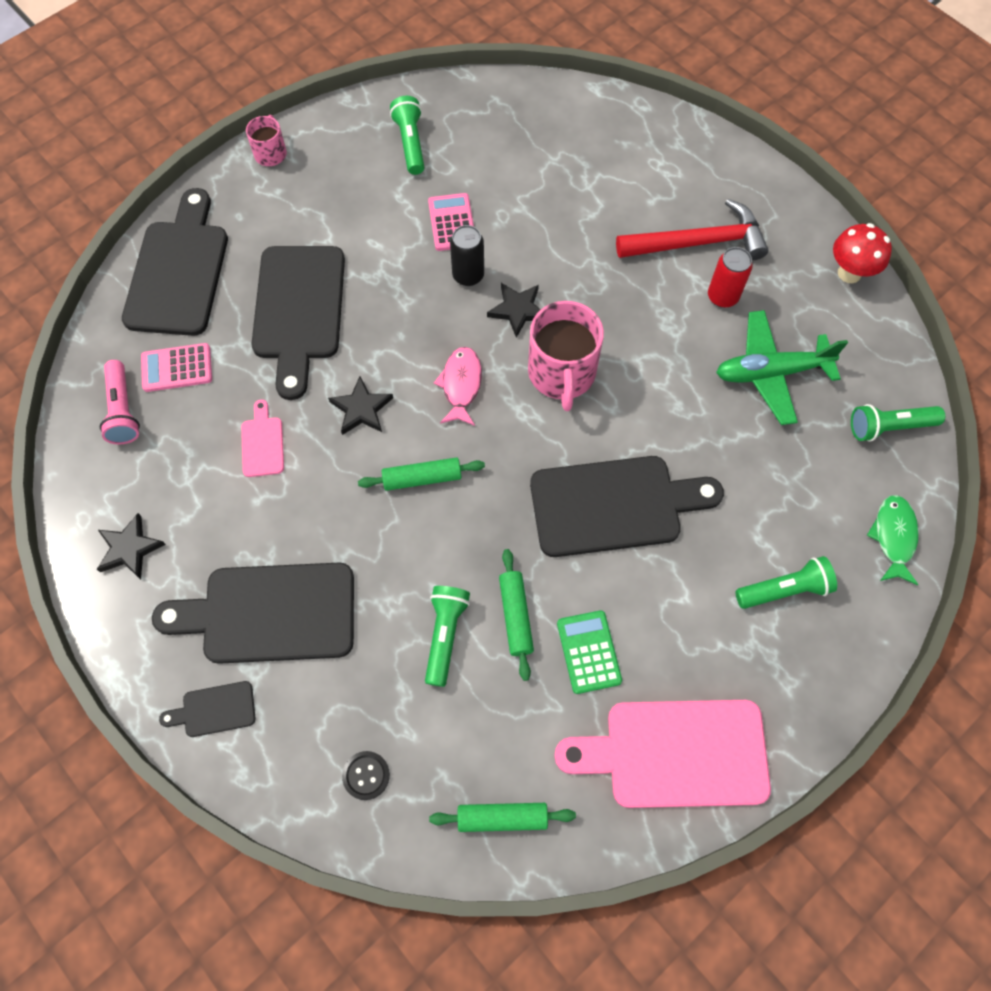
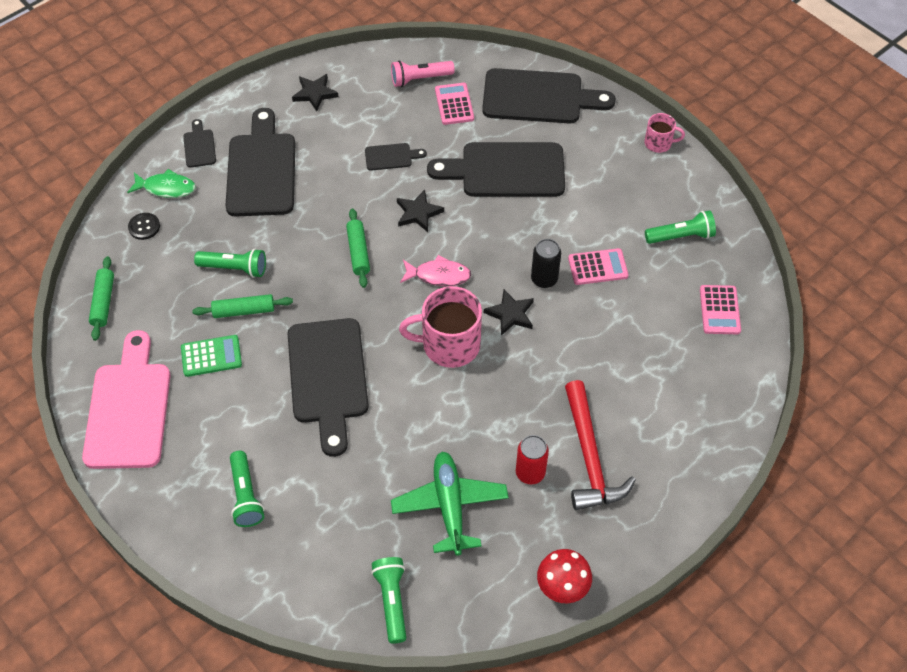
camera: 90 degrees right, 10 degrees down
(262, 443) = (391, 157): pink cutting board -> black cutting board
(510, 118) = (719, 310): none -> pink calculator
(893, 537) = (284, 588): green fish -> green fish (166, 188)

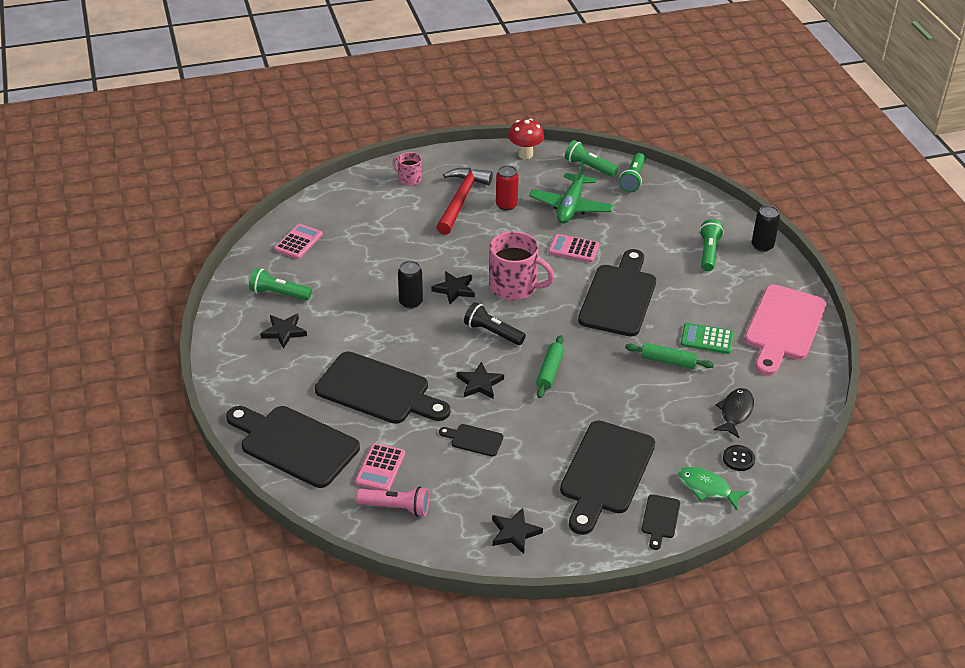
camera: 155 degrees left, 15 degrees down
(103, 302) = (790, 408): green rolling pin -> none
(159, 275) = (735, 412): none -> black fish
(180, 538) = (762, 246): none -> black can
(234, 268) = (664, 395): green flashlight -> green flashlight (589, 167)
(439, 275) = (492, 332): pink fish -> black flashlight
(598, 267) = (362, 296): pink calculator -> pink calculator (573, 249)
(638, 196) = (284, 332): none -> black star
(658, 143) = (226, 365): pink mug -> pink mug (409, 179)

